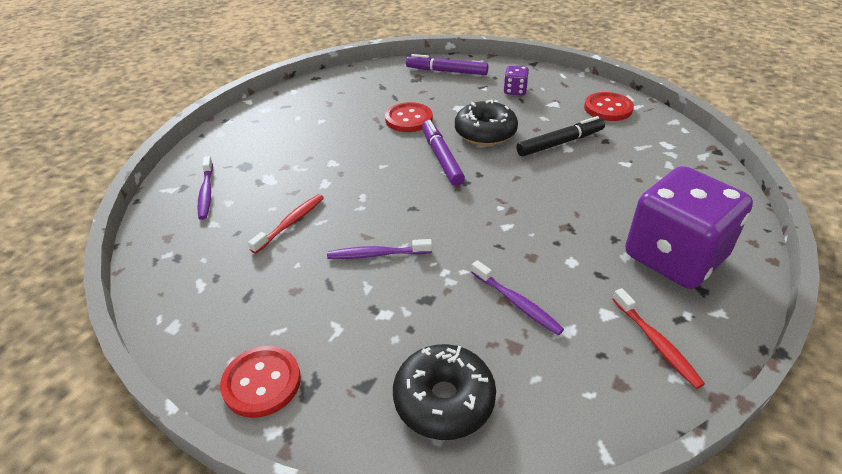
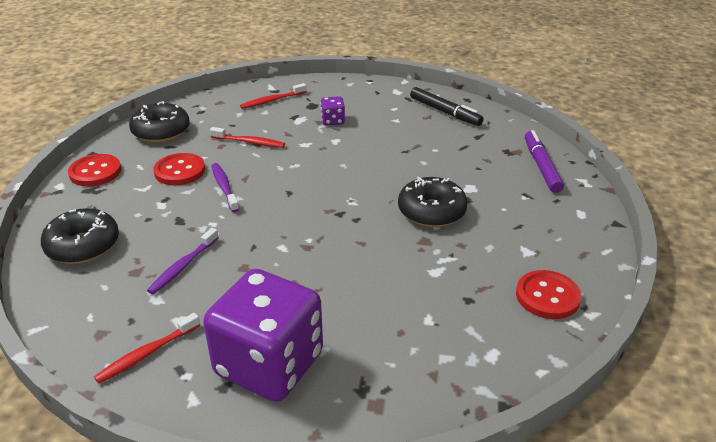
camera: 70 degrees right, 5 degrees down
(200, 301) = (161, 131): none -> black donut
(206, 192) = (272, 100): purple toothbrush -> red toothbrush
(409, 119) = (427, 162): red button -> red button (180, 171)
(441, 158) = (371, 193): purple marker -> none
(515, 91) = (535, 219): purple dice -> purple dice (333, 121)
(560, 143) = (442, 264): black marker -> black marker (445, 112)

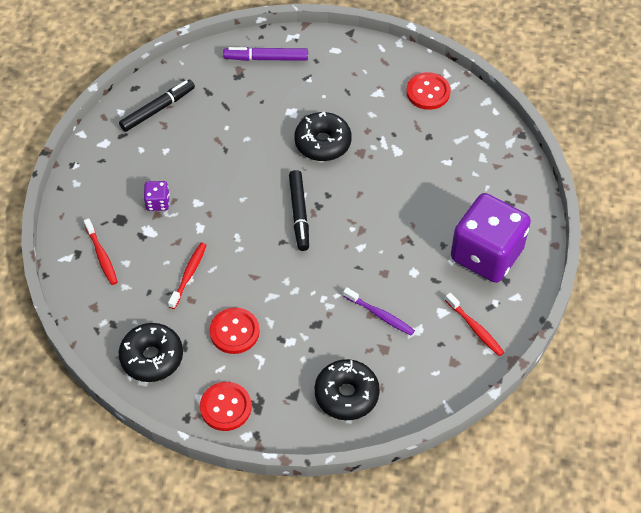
camera: 85 degrees left, 20 degrees up
(224, 187) = (268, 292): purple toothbrush -> none
(327, 201) = (299, 213): none -> black marker

